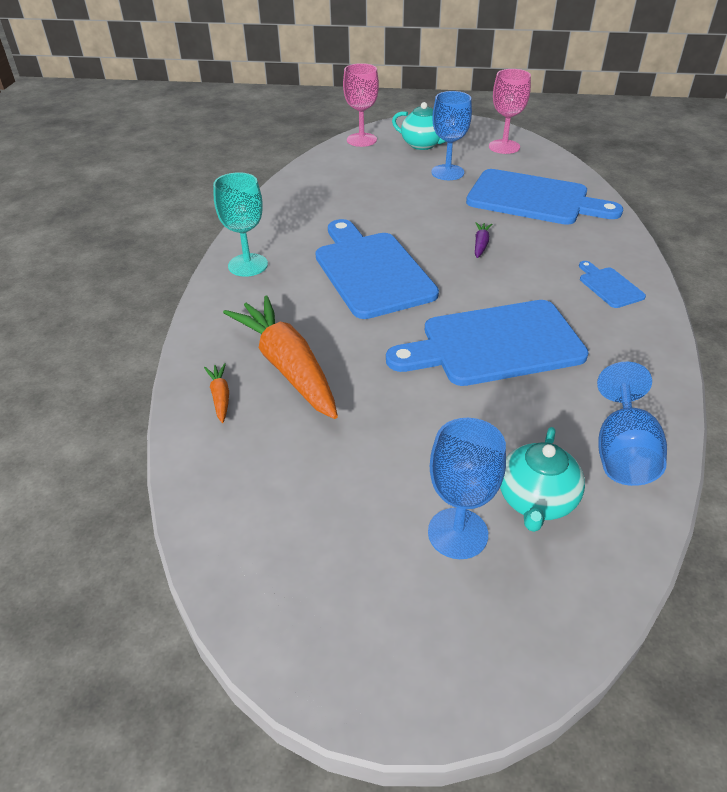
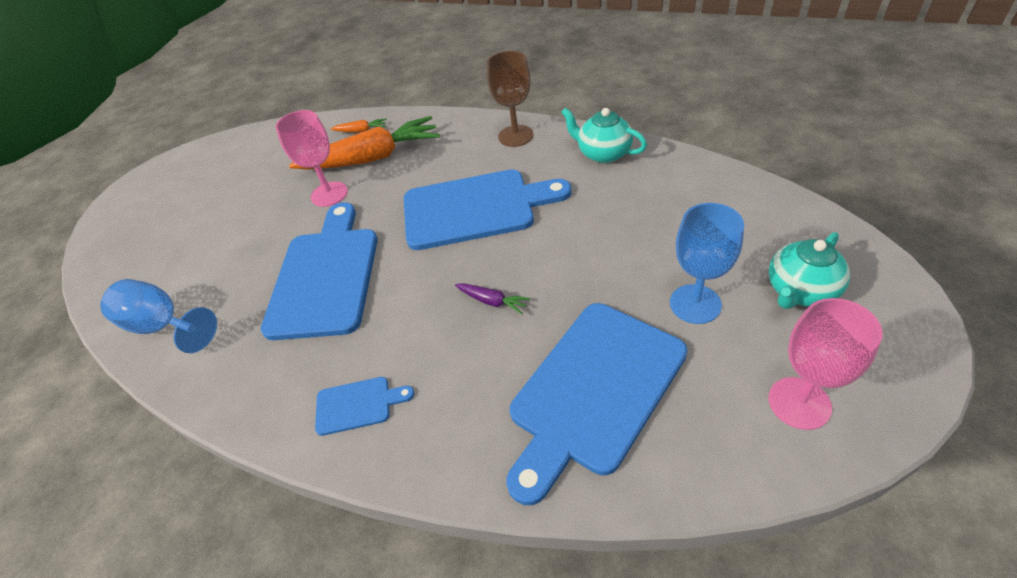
camera: 110 degrees right, 5 degrees up
(248, 265) = (515, 136): turquoise goblet -> brown goblet
(361, 140) = (813, 224): pink goblet -> pink goblet (329, 194)
(457, 533) = (182, 223): blue goblet -> none
(536, 501) = (171, 264): turquoise teapot -> turquoise teapot (603, 153)

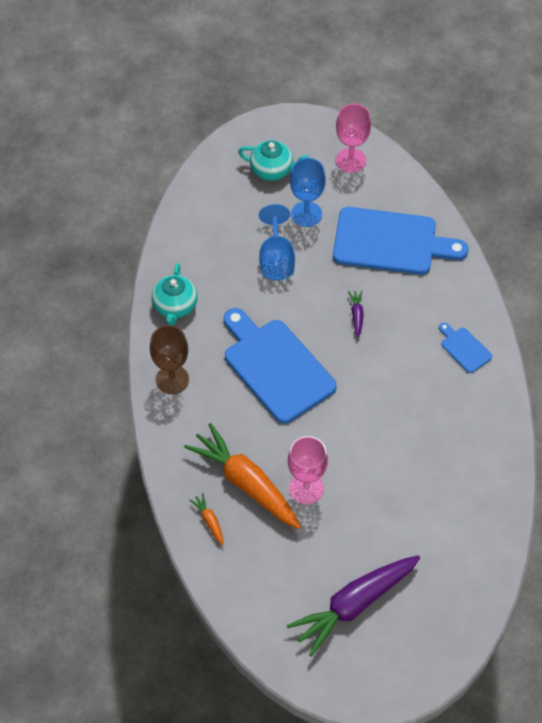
camera: 125 degrees left, 10 degrees up
(164, 326) = (484, 510): blue goblet -> blue goblet (276, 259)
(204, 194) = (354, 605): none -> purple carrot
(325, 276) = (388, 430): blue cutting board -> none

